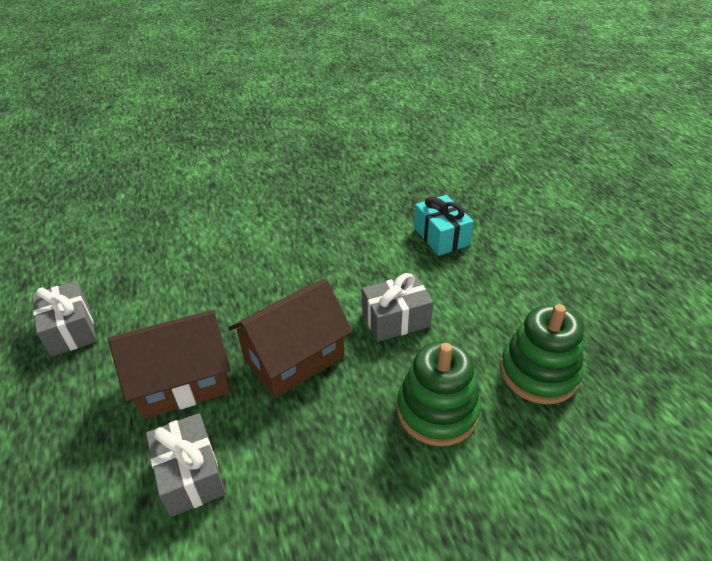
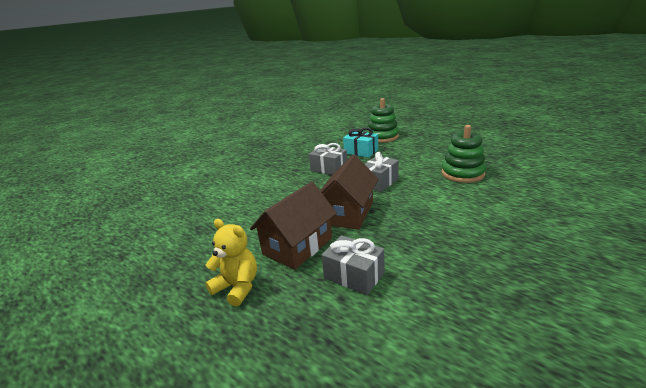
camera: 30 degrees left, 15 degrees down
(71, 329) = (189, 259): grey gift -> grey gift (329, 168)
(71, 406) = (237, 287): none -> yellow teddy bear
(437, 410) = (440, 200): green stacking toy -> green stacking toy (382, 137)

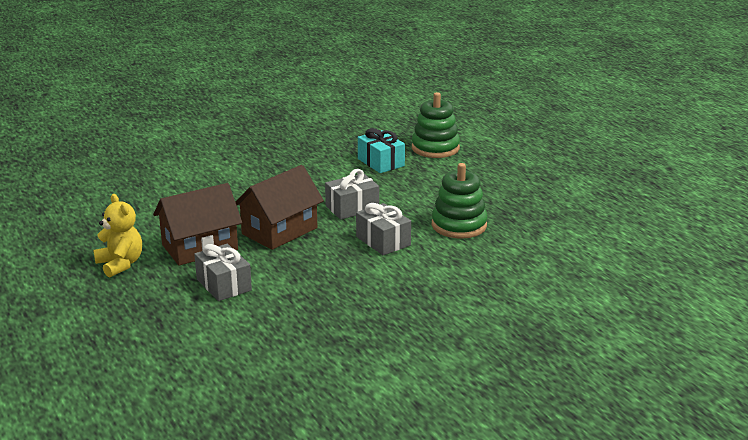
camera: 20 degrees right, 0 degrees up
(329, 168) = (317, 175): grey gift -> grey gift (383, 241)

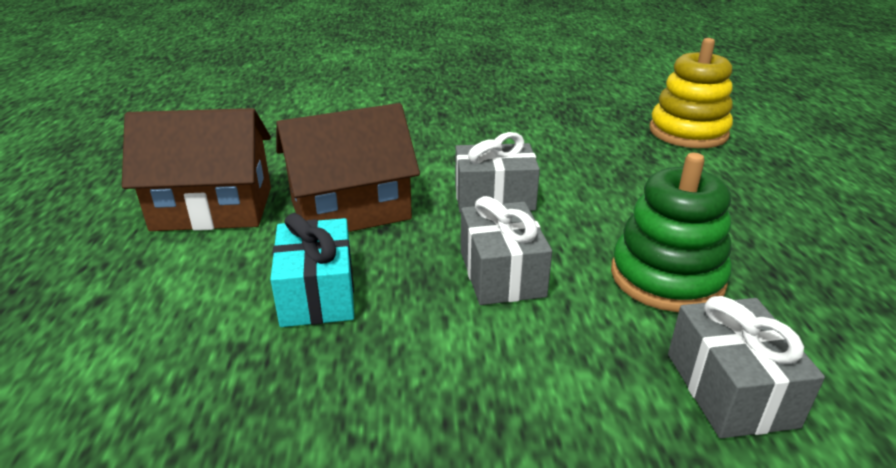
camera: 25 degrees right, 5 degrees up
(120, 264) = (83, 208): yellow teddy bear -> none
(224, 285) = (165, 288): grey gift -> grey gift (730, 389)
(381, 162) = (589, 137): turquoise gift -> turquoise gift (317, 293)
(435, 148) = (688, 132): green stacking toy -> yellow stacking toy

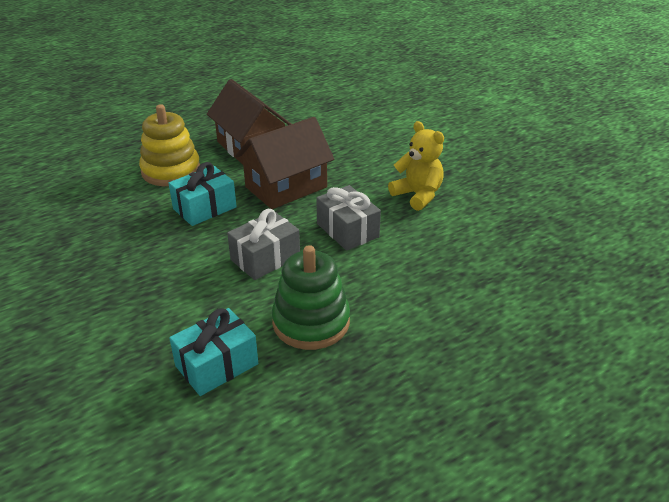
camera: 60 degrees right, 5 degrees up
(350, 210) = (286, 187): brown house -> brown house turned 75 degrees counterclockwise
(468, 140) = (417, 195): none -> yellow teddy bear
(688, 132) = (555, 294): yellow stacking toy -> yellow stacking toy (171, 171)
(730, 389) = (217, 365): grey gift -> turquoise gift

